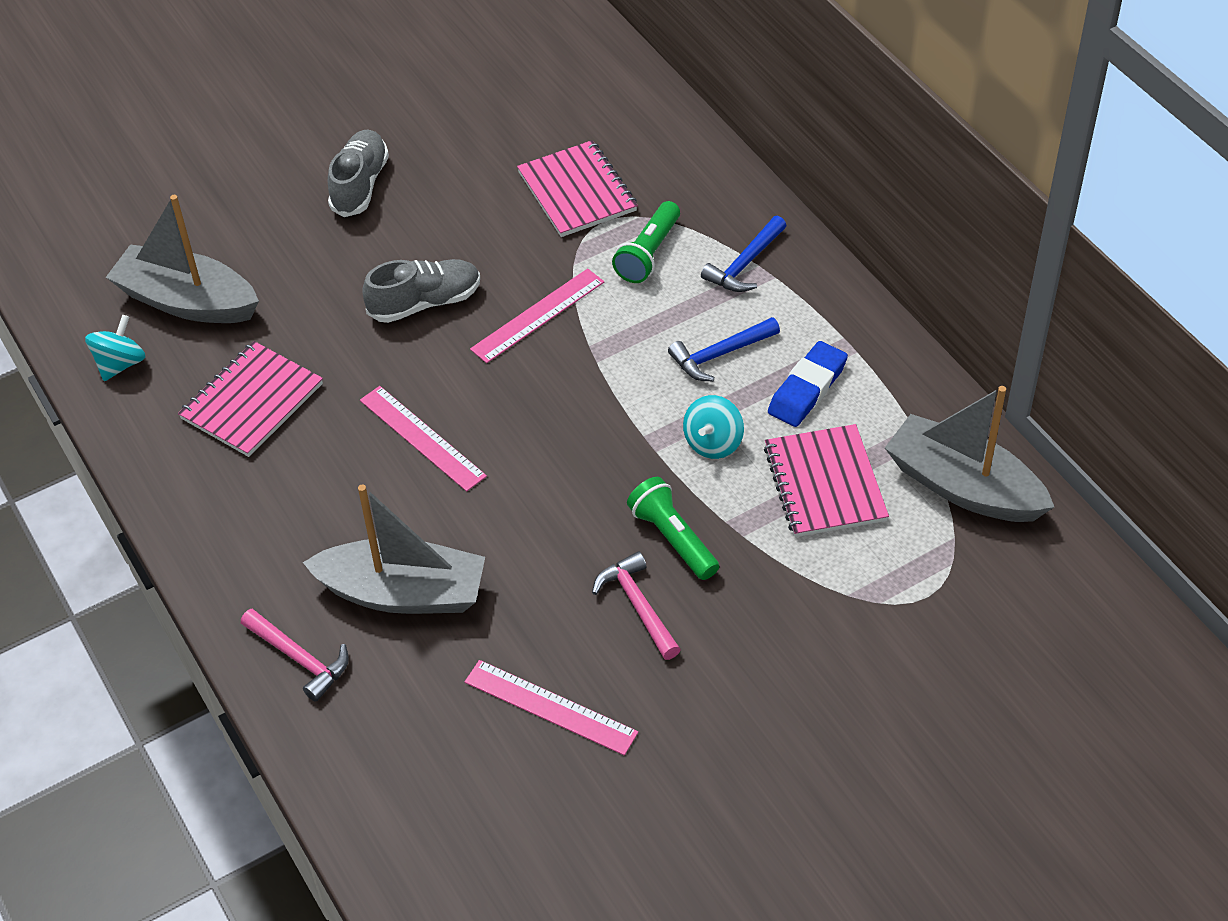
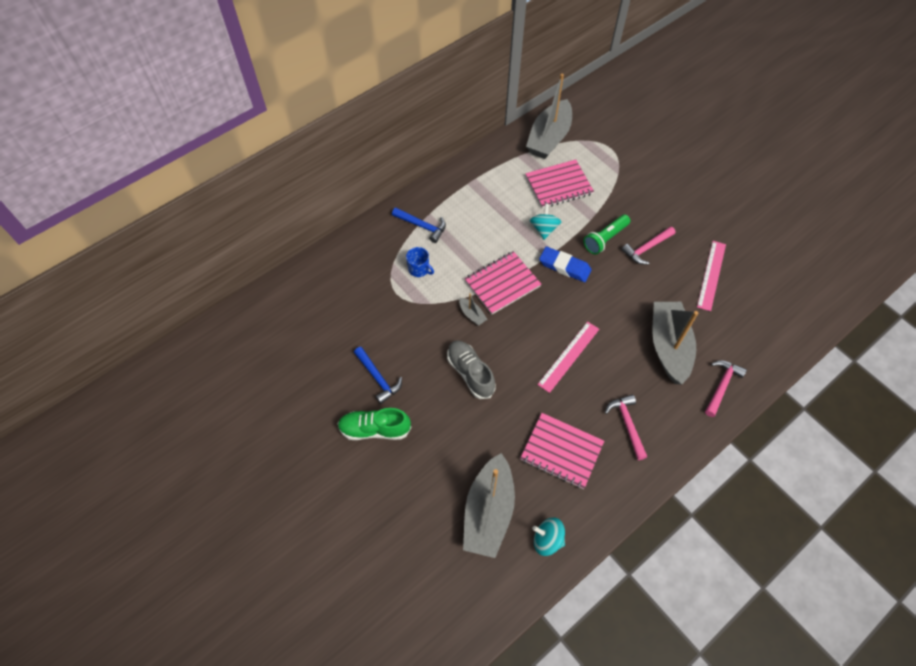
camera: 100 degrees left, 10 degrees up
(270, 498) = (627, 424): none -> pink hammer
(360, 185) = (375, 429): grey shoe -> green shoe
(538, 315) = (472, 314): pink ruler -> grey boat
(577, 191) = (373, 309): pink notebook -> pink notebook (502, 283)
(648, 253) = (419, 269): green flashlight -> blue mug
(713, 443) = (544, 229): turquoise spinning top -> turquoise spinning top turned 105 degrees counterclockwise
(720, 355) = (487, 231): blue hammer -> blue hammer (378, 378)
(807, 389) = (503, 195): blue eraser -> blue eraser (564, 266)

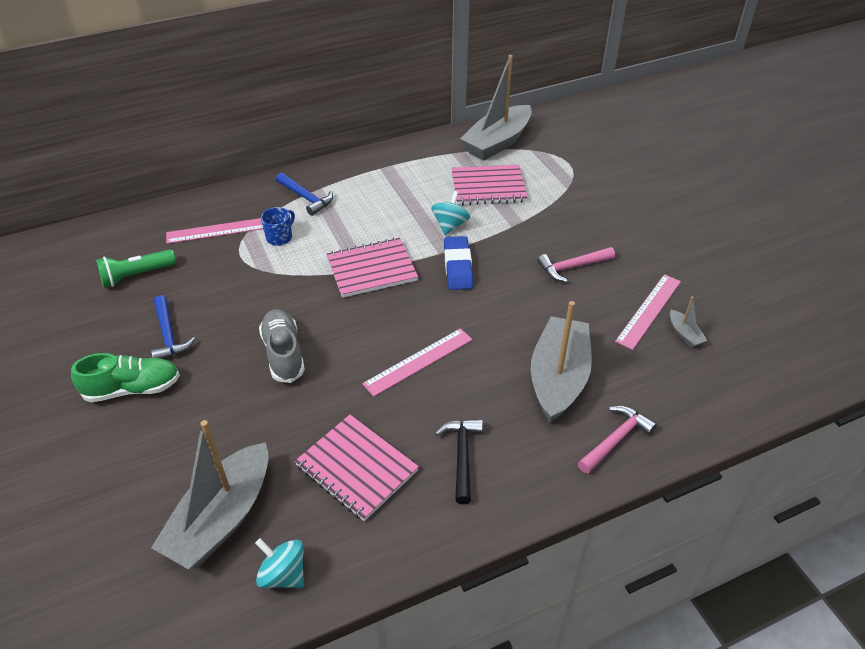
camera: 15 degrees right, 15 degrees down
(368, 273) = (219, 230): none -> pink ruler
(375, 429) = (132, 389): green shoe -> green shoe turned 150 degrees clockwise
(419, 269) = (280, 237): blue mug -> blue mug turned 105 degrees counterclockwise
(472, 314) = (318, 293): grey boat -> grey boat (684, 334)
(564, 266) = (458, 266): blue eraser -> blue eraser turned 45 degrees clockwise
(605, 239) = (522, 248): green flashlight -> green flashlight (136, 275)
(627, 424) = (462, 456): pink hammer -> black hammer

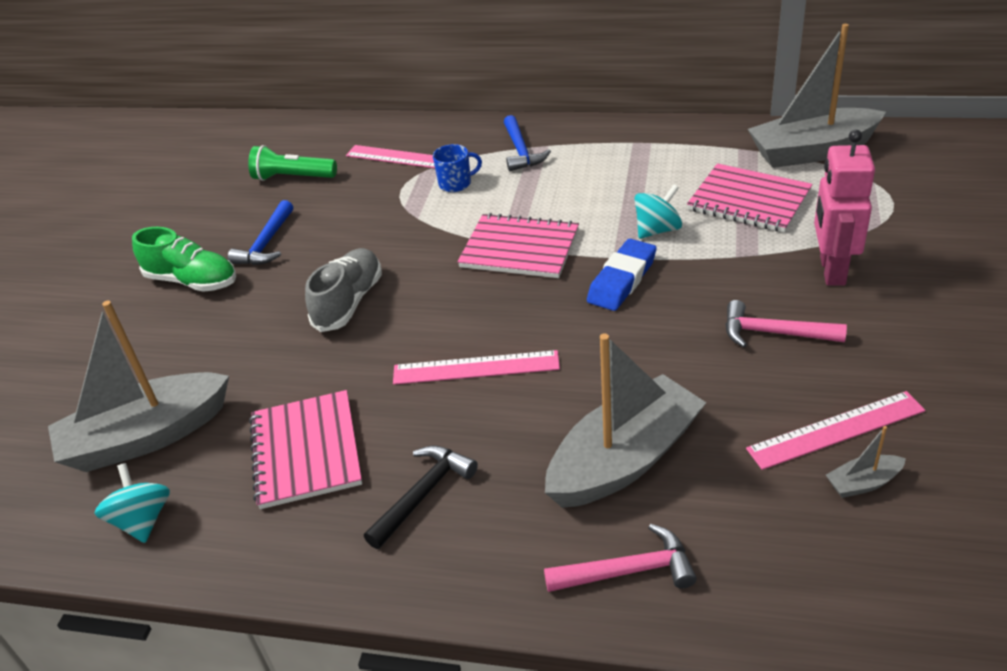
camera: 40 degrees right, 5 degrees down
(571, 217) = (831, 270): none -> pink robot
(684, 334) = (863, 483): grey boat -> grey boat turned 60 degrees clockwise

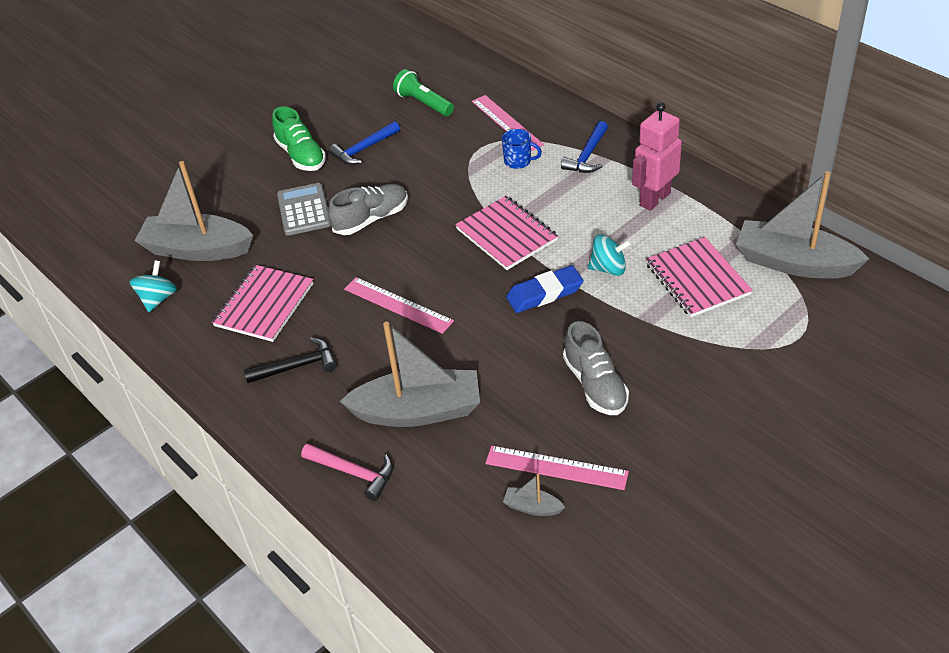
camera: 35 degrees right, 5 degrees up
(253, 331) = (304, 210): none -> grey calculator
(773, 333) = (595, 385): pink hammer -> grey shoe
(831, 270) = (687, 363): pink robot -> pink robot (654, 199)

